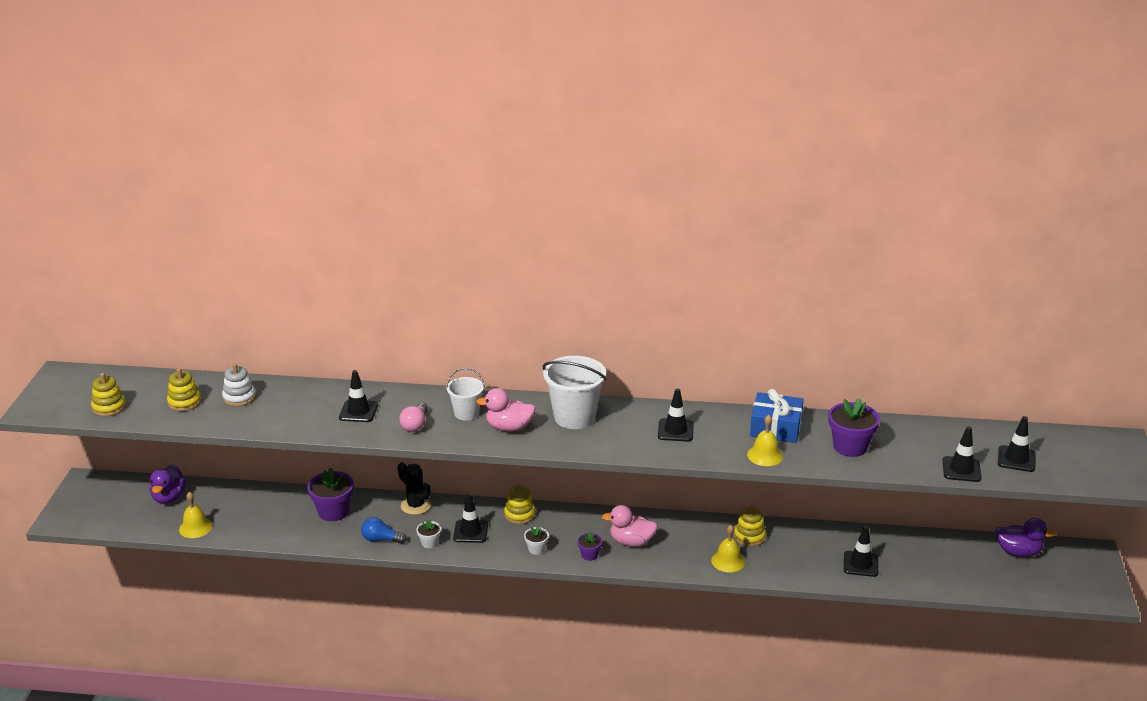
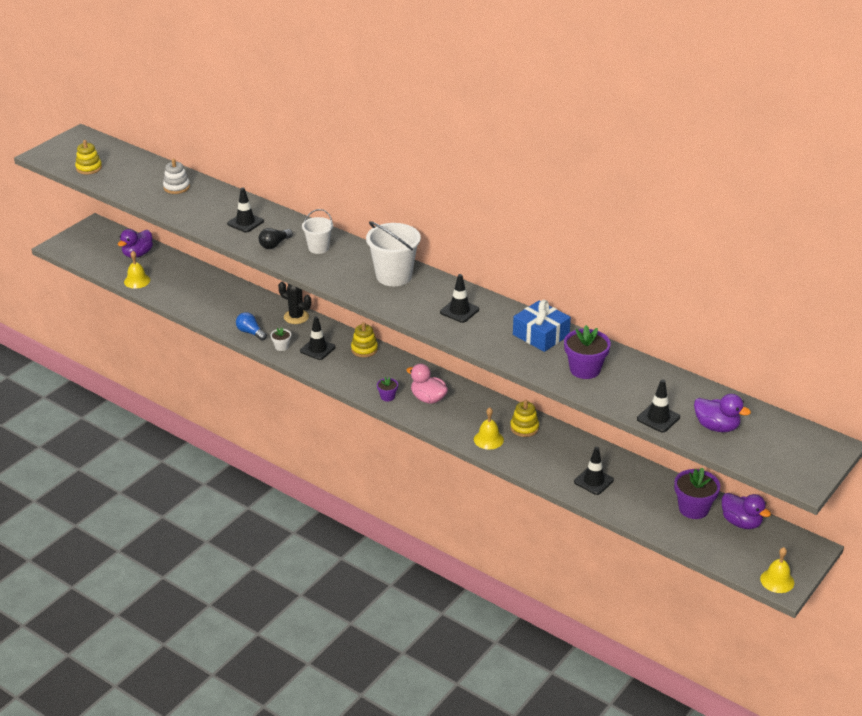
camera: 30 degrees right, 5 degrees up
(184, 402) = (138, 179): yellow stacking toy -> none
(333, 511) = (236, 301): purple flower pot -> purple flower pot (693, 508)
(415, 425) = (274, 244): pink light bulb -> black light bulb
(415, 505) = (296, 317): black cactus -> black cactus turned 45 degrees counterclockwise
(509, 427) = (338, 268): pink duck -> none
(536, 549) = (353, 378): white flower pot -> none
(765, 455) = (508, 352): yellow bell -> yellow bell (777, 580)
(1016, 459) = (716, 427): black traffic cone -> purple duck

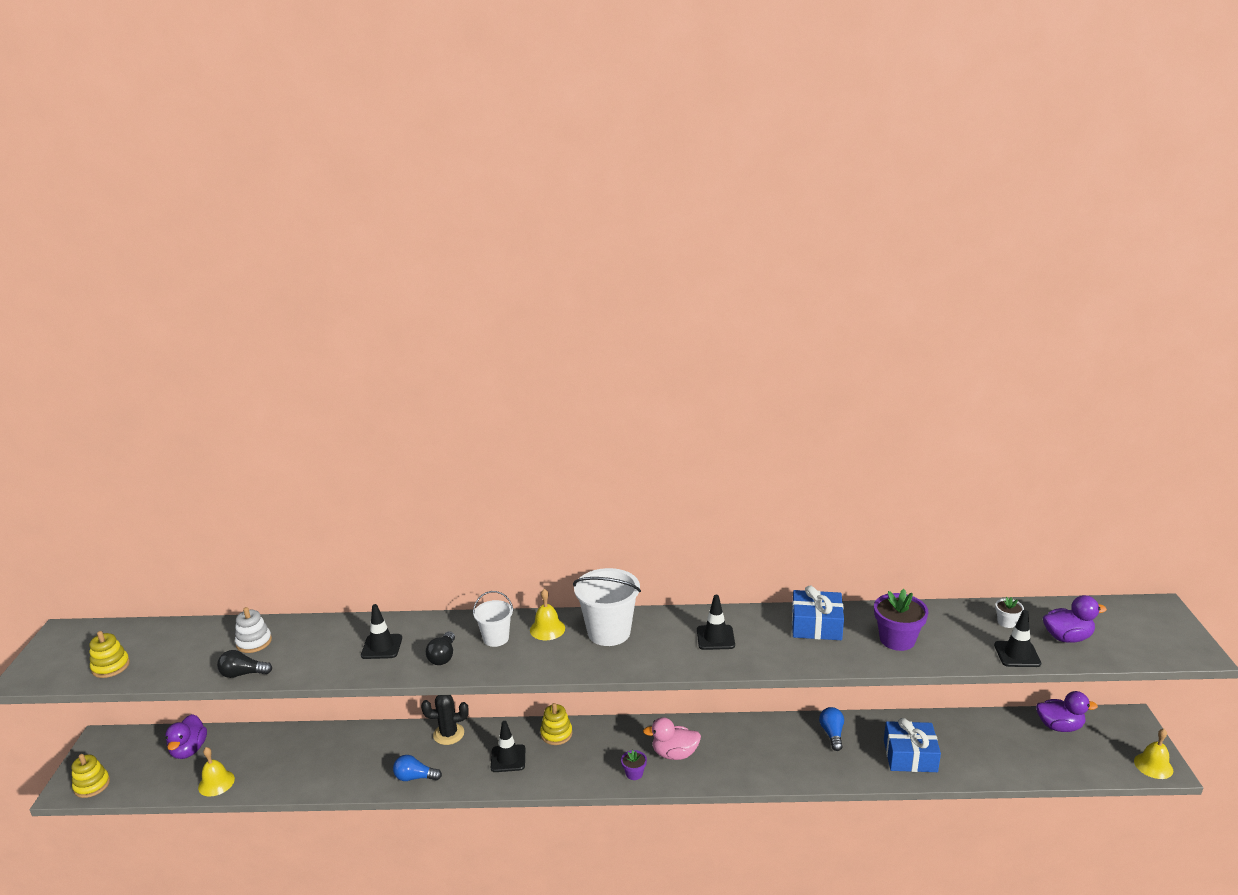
camera: 35 degrees left, 10 degrees down
(153, 204) = (243, 674): none -> black light bulb
(281, 347) = (466, 776): white flower pot -> white flower pot (1006, 622)
(488, 439) = (776, 766): yellow bell -> yellow bell (547, 629)
(524, 428) = (792, 735): yellow stacking toy -> yellow stacking toy (92, 785)
(555, 441) = (832, 734): none -> blue light bulb
(593, 481) = (910, 756): black traffic cone -> blue gift
(693, 508) = (1012, 735): purple flower pot -> none

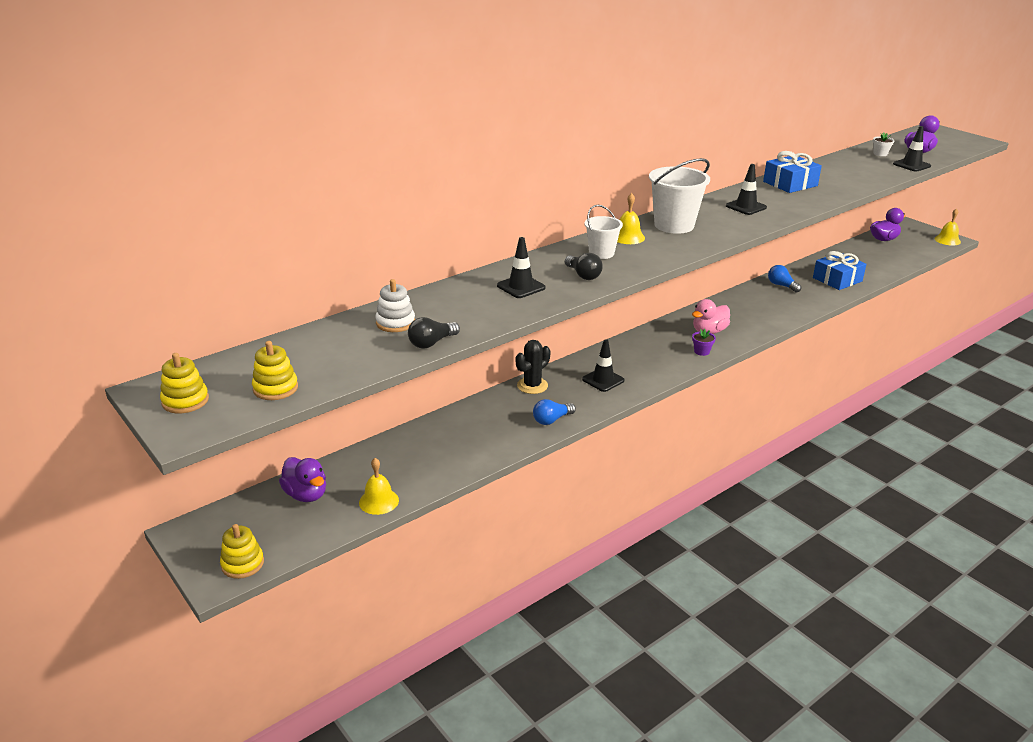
camera: 40 degrees left, 5 degrees up
(556, 734) = (613, 353): yellow stacking toy -> yellow stacking toy (185, 401)
(897, 639) = (844, 177): purple flower pot -> none

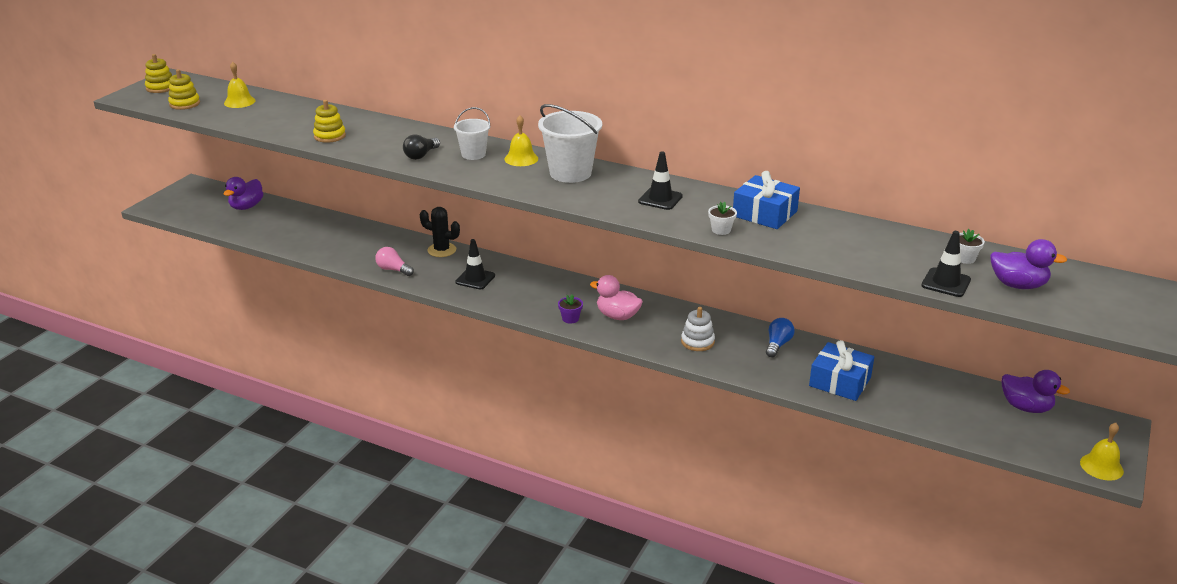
camera: 65 degrees right, 0 degrees up
(242, 564) = (168, 209): yellow stacking toy -> yellow stacking toy (330, 136)
(379, 501) = (250, 231): yellow bell -> yellow bell (239, 102)
(395, 323) = (292, 113): white stacking toy -> white stacking toy (697, 342)
(432, 343) = (267, 130): black light bulb -> none
(521, 287) = (381, 138): black traffic cone -> none
(552, 420) = (393, 270): blue light bulb -> pink light bulb
(810, 200) = (721, 230): none -> white flower pot

